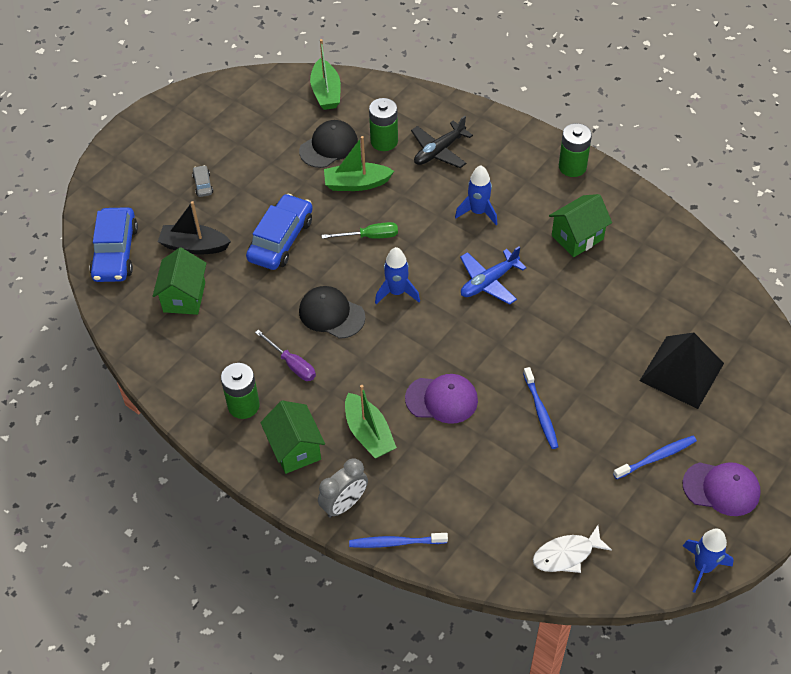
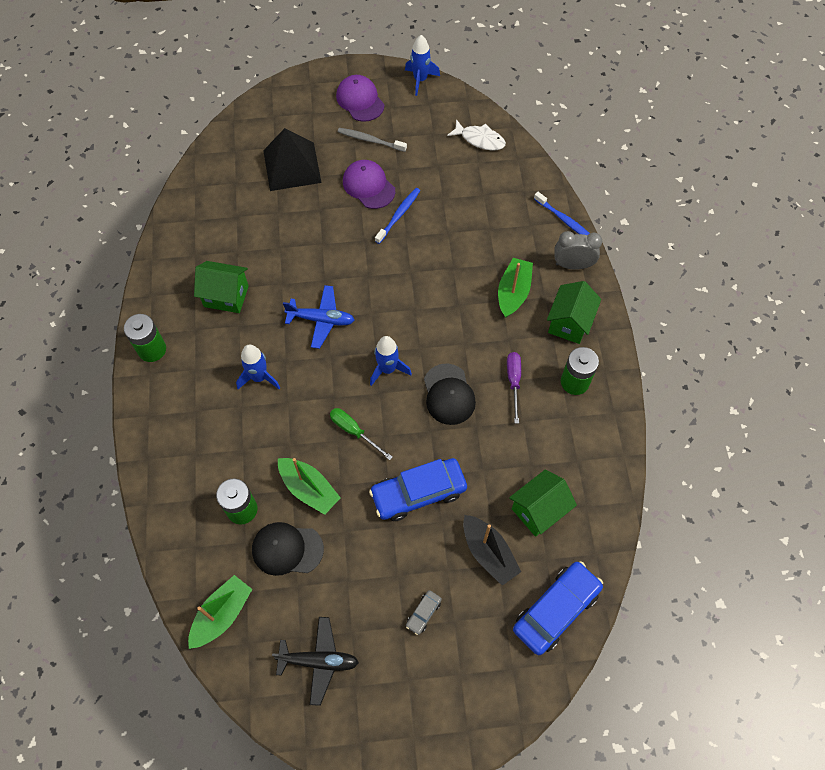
camera: 135 degrees left, 10 degrees up
(439, 151) = (216, 457): black plane -> black plane (318, 661)
(442, 399) = (446, 273): purple cap -> purple cap (368, 186)
(656, 457) = (370, 140): blue toothbrush -> grey toothbrush

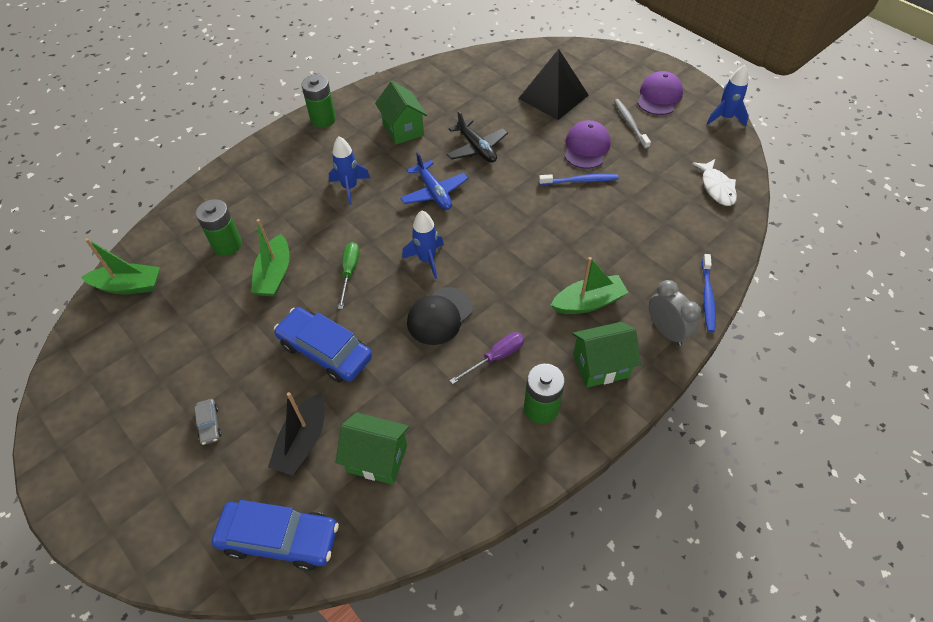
camera: 55 degrees right, 10 degrees down
(287, 549) = (210, 292): black cap -> none
(318, 661) = (121, 373): black plane -> black plane (477, 148)
(423, 613) = (209, 424): grey car -> grey car turned 105 degrees counterclockwise

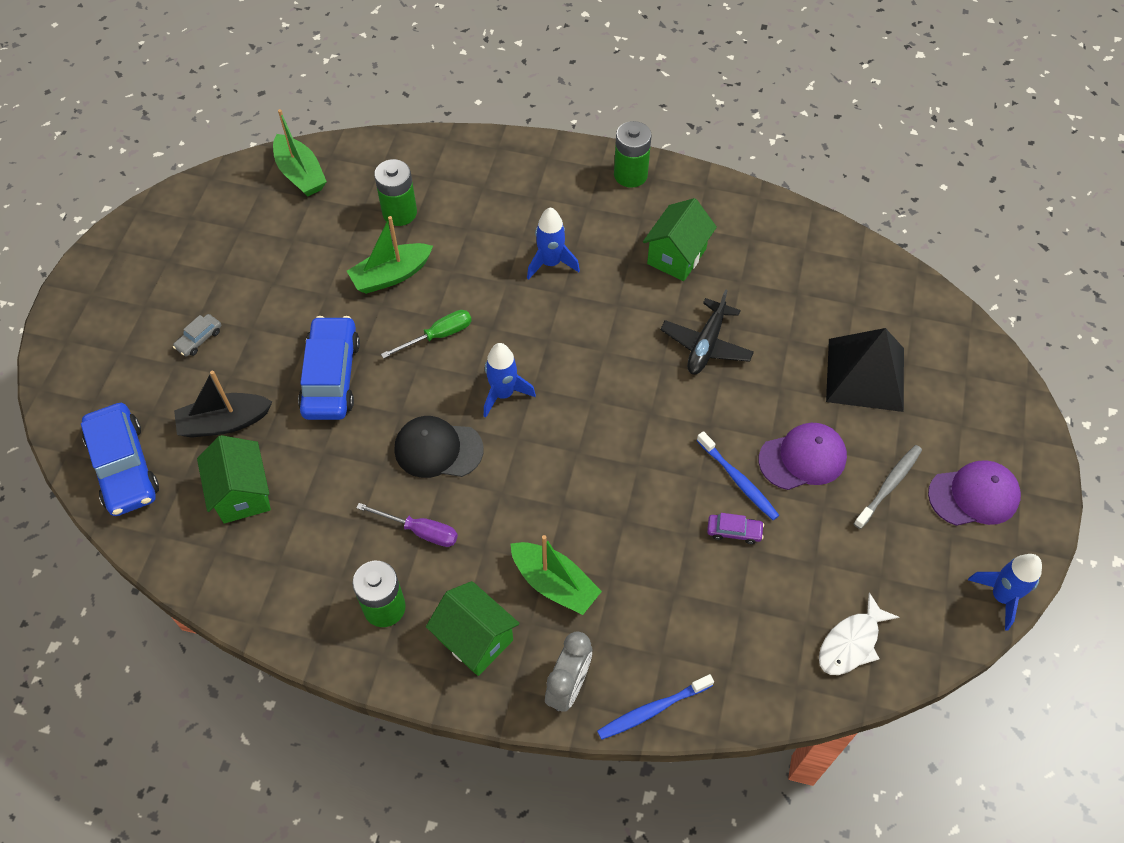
camera: 55 degrees right, 5 degrees up
(434, 192) = (604, 343): blue plane -> none
(612, 200) = (734, 531): none -> purple car

